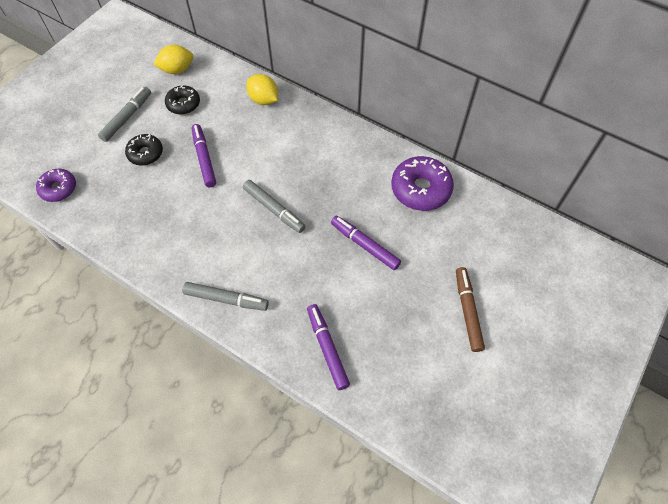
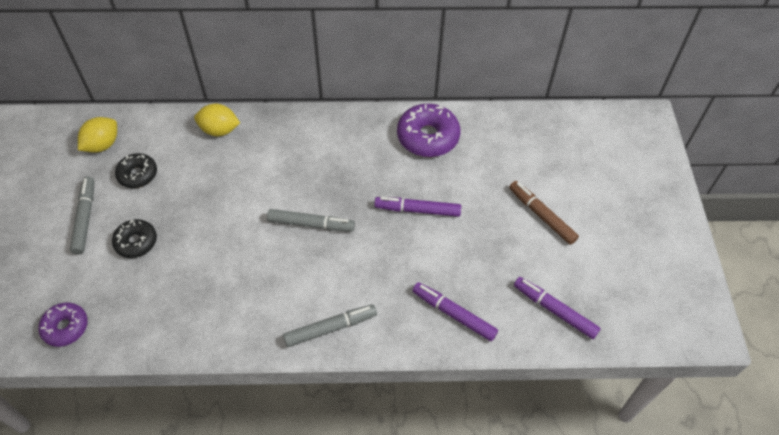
camera: 35 degrees left, 5 degrees down
(204, 158) = (203, 215): purple marker -> purple marker (554, 310)

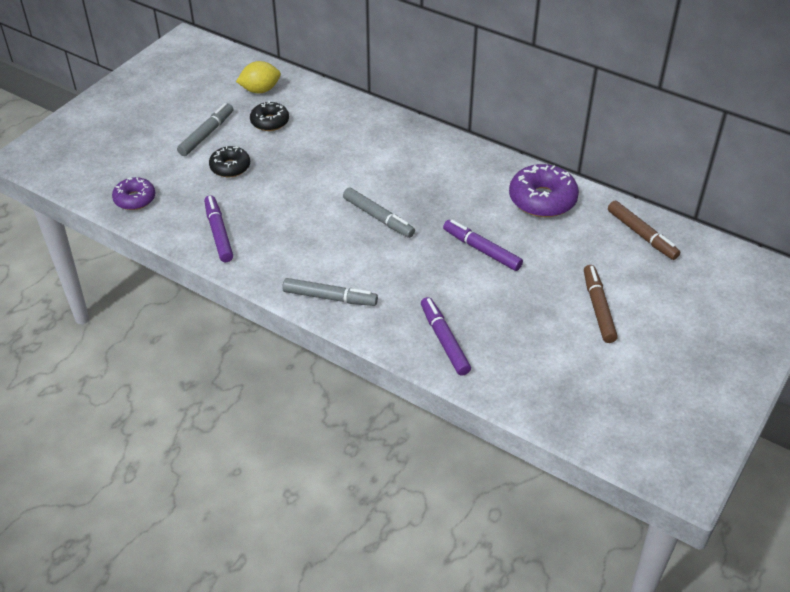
camera: 35 degrees right, 10 degrees down
(219, 130) = (361, 118): yellow lemon -> none
(522, 132) = (642, 235): none -> brown marker
(554, 310) = (542, 384): purple marker -> purple marker (219, 233)

